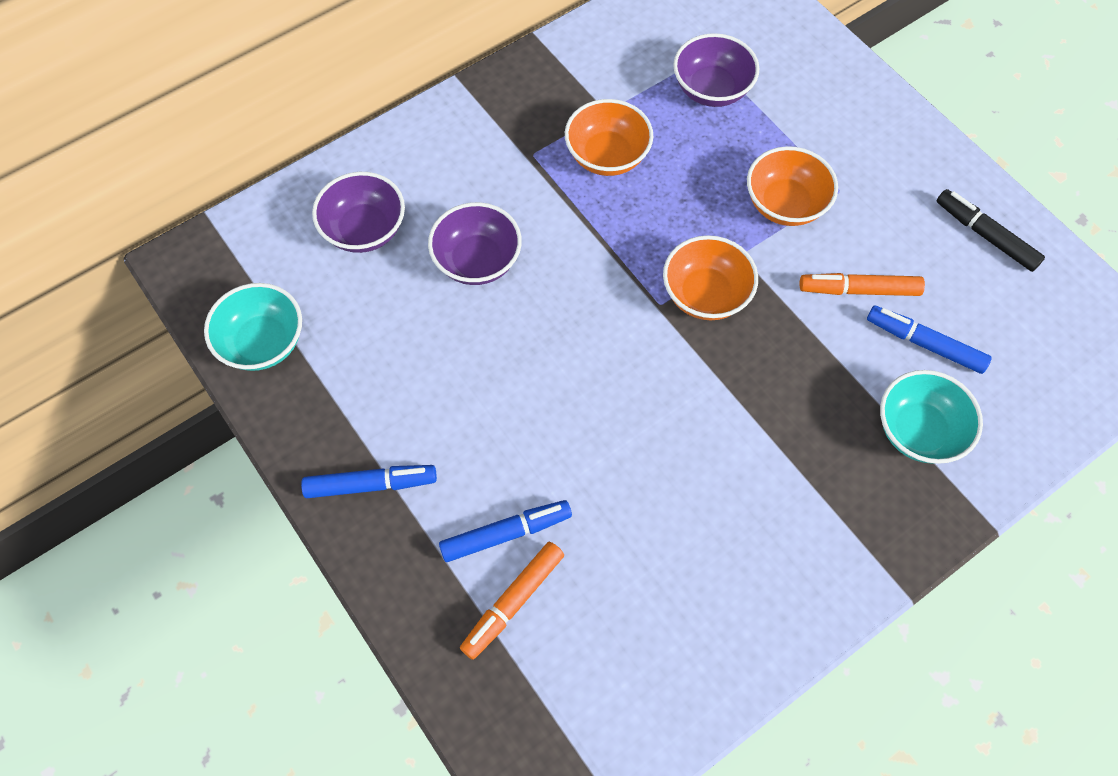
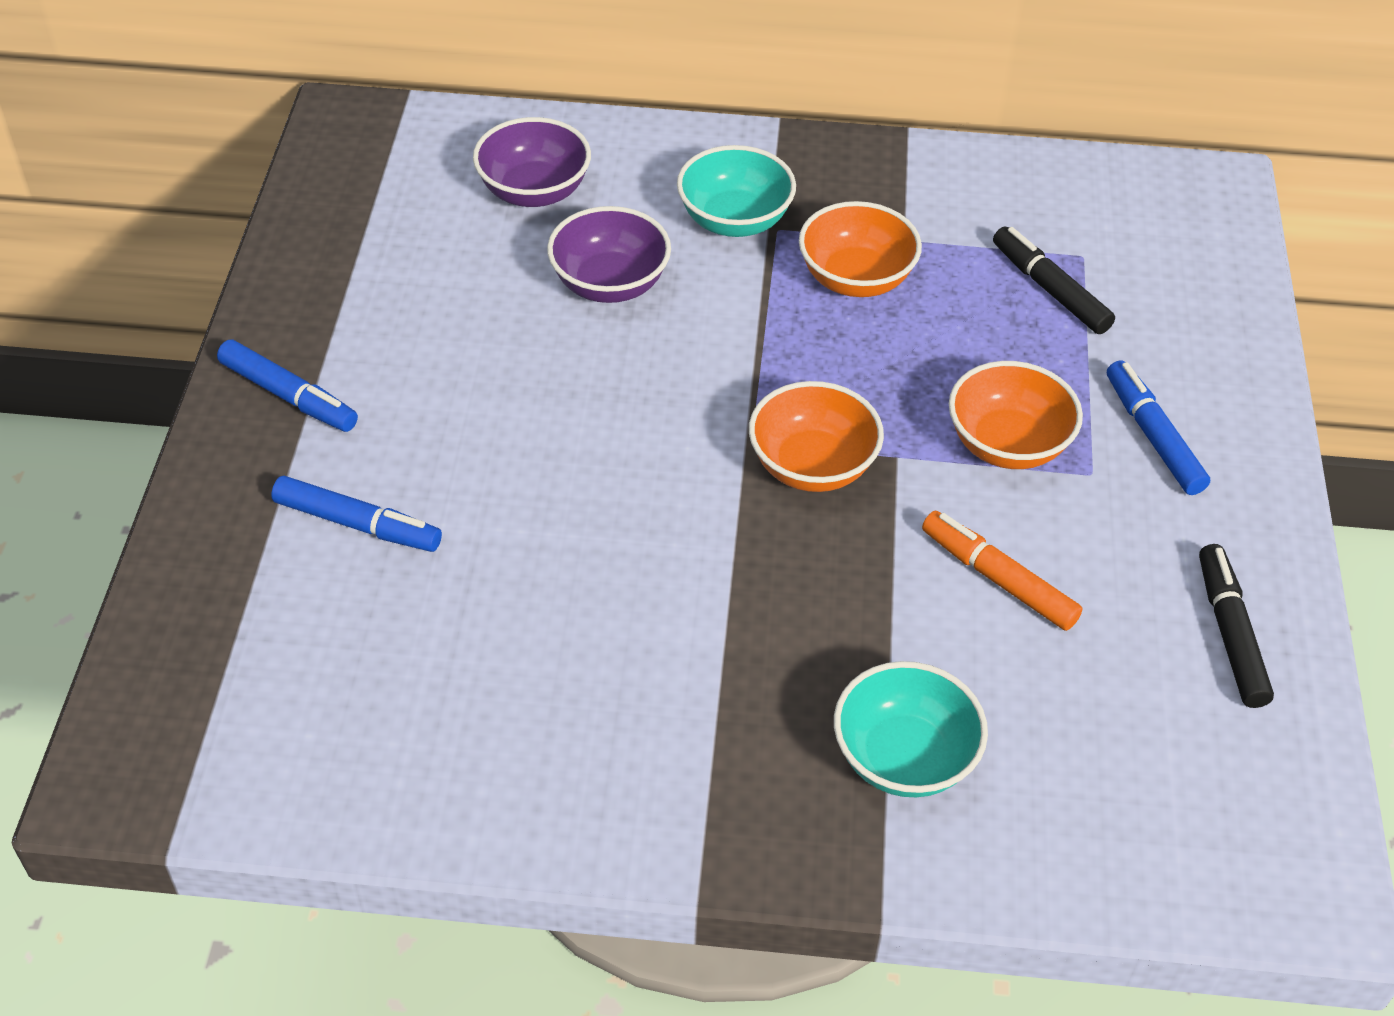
camera: 40 degrees right, 15 degrees down
(263, 343) = (335, 221): turquoise bowl -> turquoise bowl (734, 220)
(513, 602) = (295, 585): orange marker -> none
(711, 89) = (1050, 290): purple bowl -> black marker
(925, 344) = (1016, 683): blue marker -> blue marker (1153, 436)

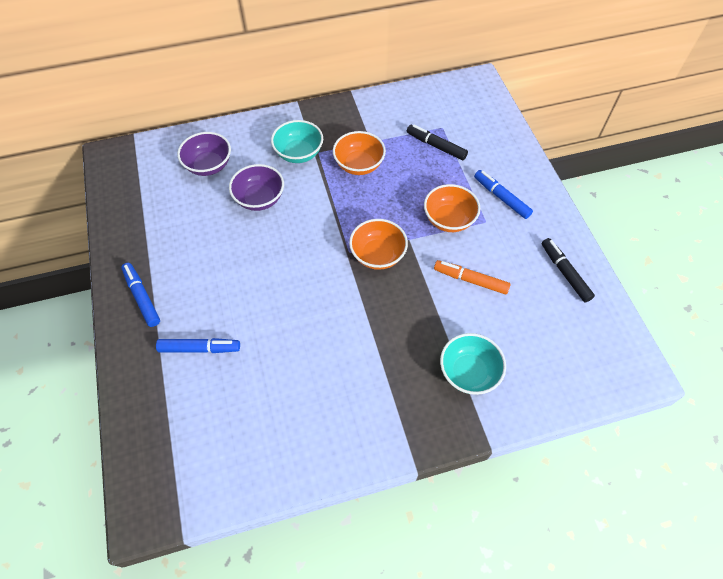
camera: 20 degrees left, 10 degrees up
(288, 395) = (142, 297): blue marker -> blue marker turned 135 degrees counterclockwise

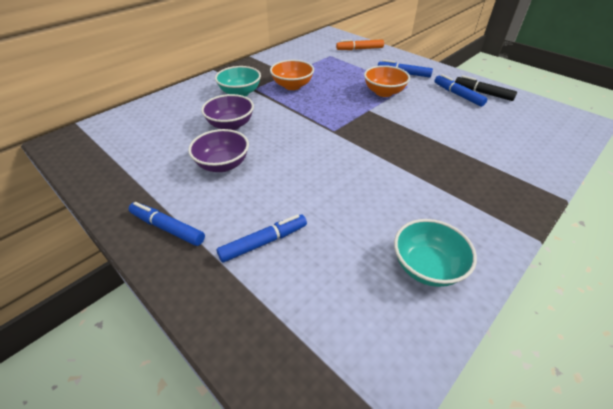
camera: 30 degrees left, 15 degrees down
(209, 165) = (167, 120): purple bowl -> purple bowl (222, 164)
(378, 255) = (356, 125): orange bowl -> none
(436, 146) = (336, 64): black marker -> none
(468, 372) = (495, 162): turquoise bowl -> turquoise bowl (427, 267)
(471, 280) = (434, 115): orange marker -> orange marker (360, 49)
(530, 262) = (458, 95): none -> blue marker

